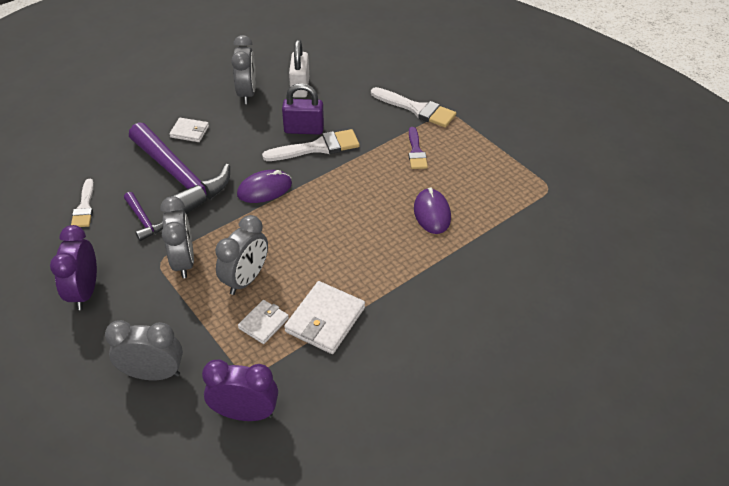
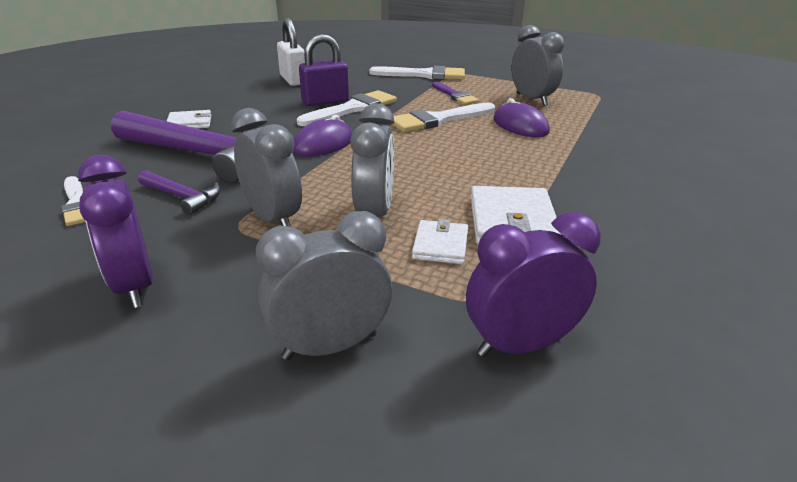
camera: 25 degrees left, 15 degrees down
(247, 94) = (238, 91): grey clock -> grey clock (531, 99)
(372, 184) = (438, 120): none -> white brush

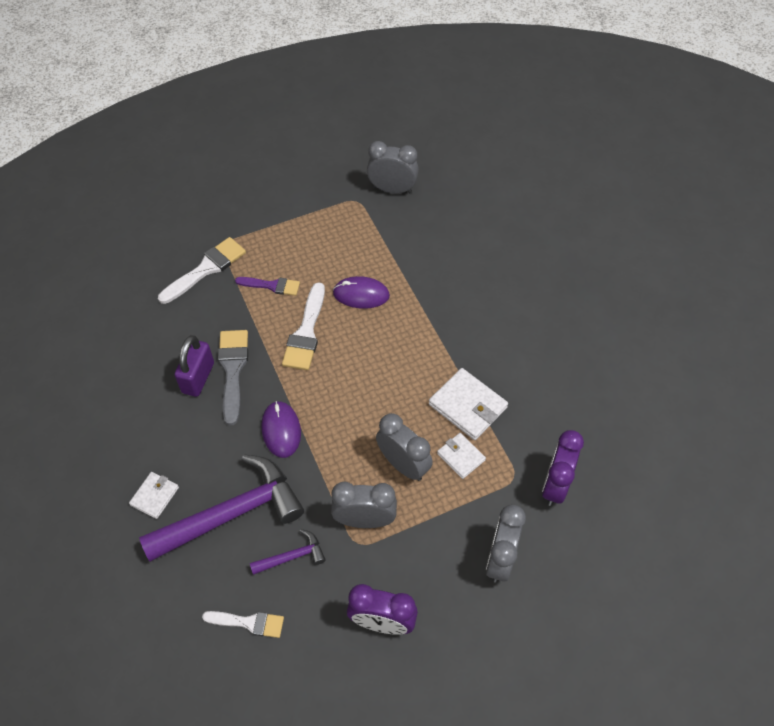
camera: 50 degrees left, 25 degrees up
(293, 80) = (120, 368): white padlock -> none
(353, 109) = (233, 370): white brush -> grey brush
(531, 99) = (326, 247): grey clock -> grey clock (392, 189)

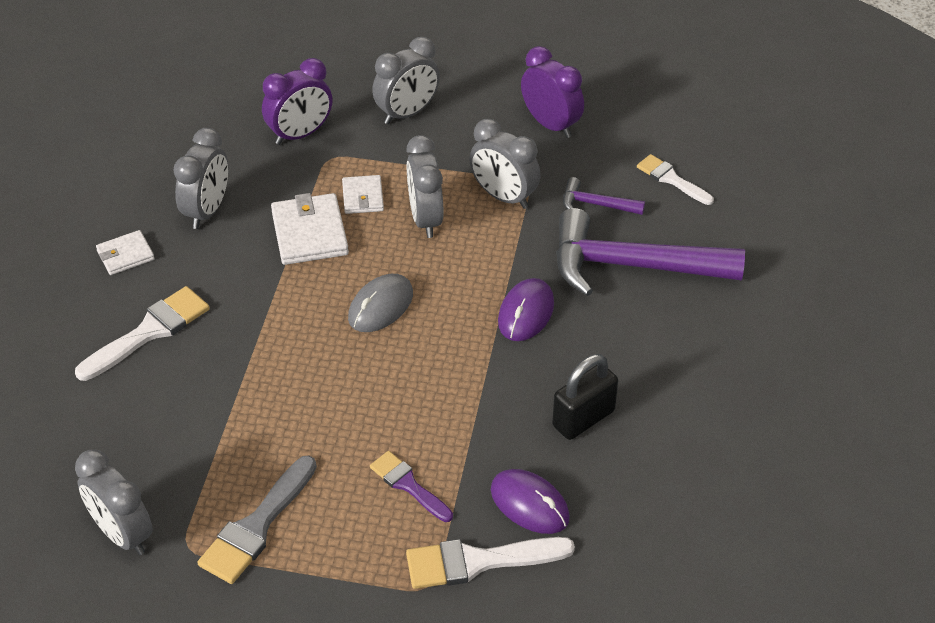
camera: 145 degrees left, 10 degrees down
(155, 496) = (706, 321): white wallet -> white wallet (125, 255)
(198, 378) = (583, 418): purple padlock -> black padlock
(233, 370) = (535, 405): grey brush -> grey brush (257, 526)
(306, 332) = (414, 400): white brush -> white brush (149, 332)
(361, 294) = (307, 409): purple mouse -> purple mouse (529, 504)
(376, 380) = (380, 306): none -> grey mouse
(547, 382) = (207, 211): none -> grey clock

